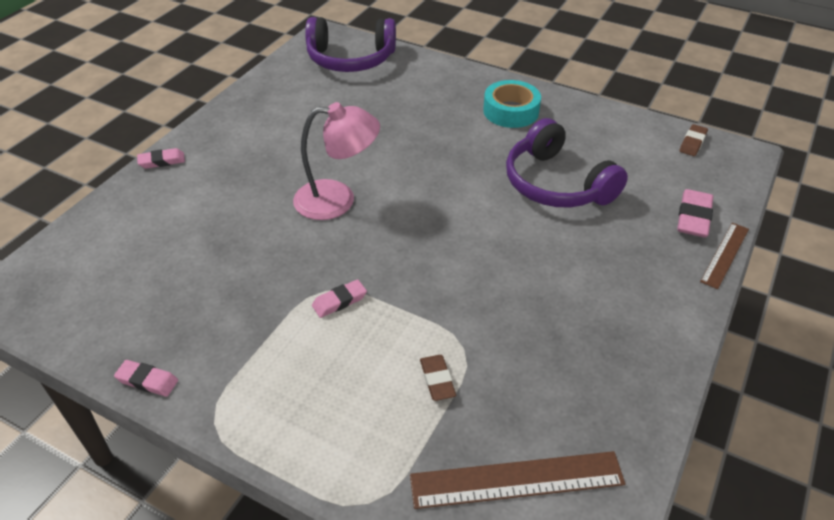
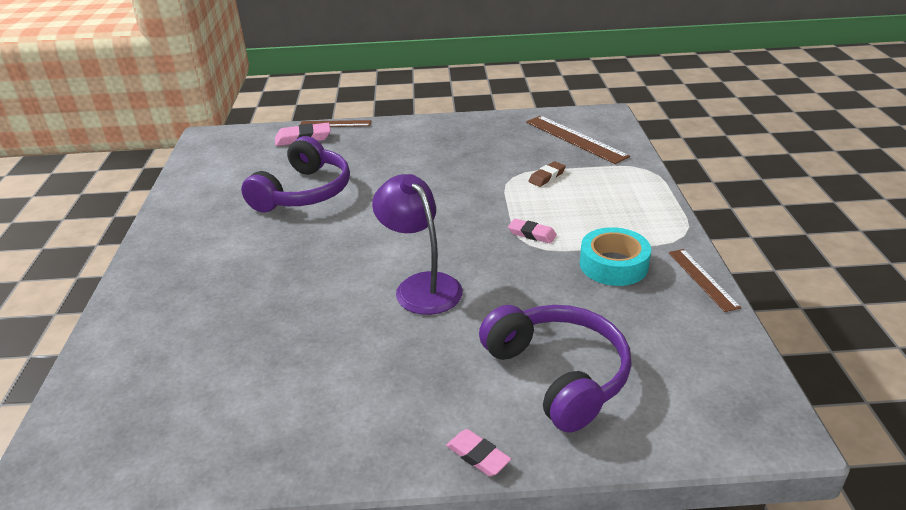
camera: 120 degrees left, 10 degrees down
(147, 381) = (702, 279): pink eraser -> brown ruler
(337, 200) = (421, 286): pink lamp -> purple lamp
(350, 59) = (117, 409): purple headphones -> purple headphones (558, 375)
(511, 111) = (197, 244): turquoise tape -> turquoise tape (613, 265)
(692, 143) = (202, 155): brown eraser -> none

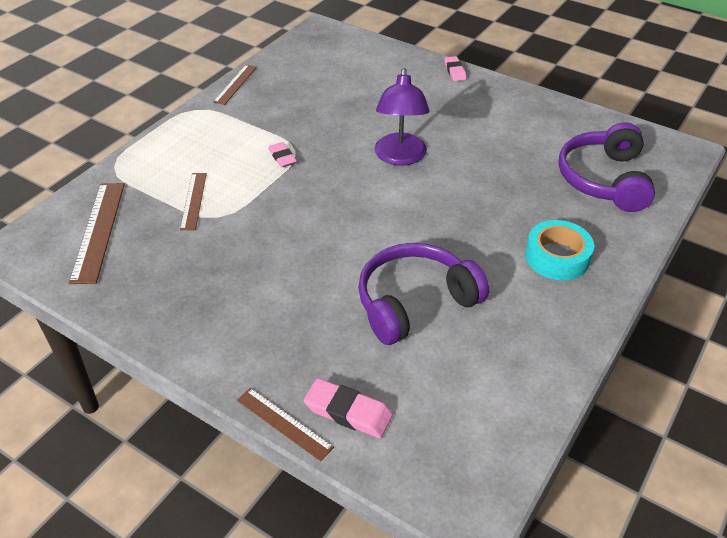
camera: 145 degrees left, 10 degrees up
(547, 177) = (193, 201): brown eraser -> brown ruler
(558, 375) = (380, 81): purple headphones -> purple headphones (604, 179)
(613, 265) = (267, 113): turquoise tape -> turquoise tape (557, 257)

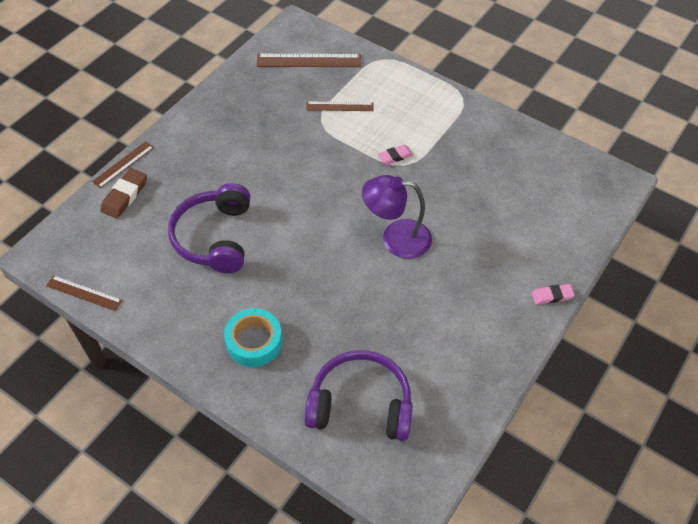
camera: 90 degrees right, 10 degrees up
(235, 84) = (505, 121): brown ruler -> brown ruler (84, 293)
(348, 412) = (125, 196): pink eraser -> brown eraser
(415, 302) = (215, 237): purple headphones -> purple headphones turned 150 degrees counterclockwise

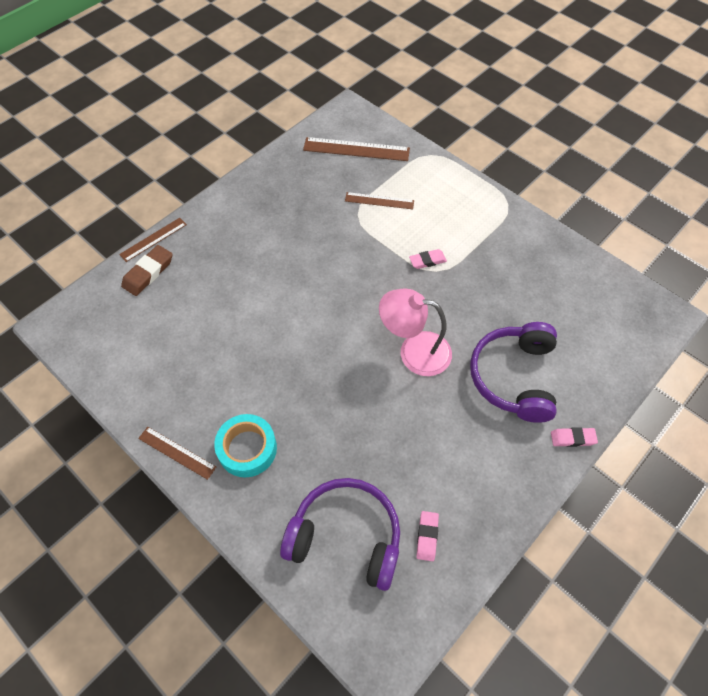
camera: 10 degrees right, 5 degrees up
(84, 293) = (88, 372): brown ruler -> brown ruler (177, 452)
(215, 237) = (228, 328): purple headphones -> purple headphones (514, 377)
(396, 238) = (414, 351): purple lamp -> pink lamp
(434, 394) = (427, 536): none -> pink eraser

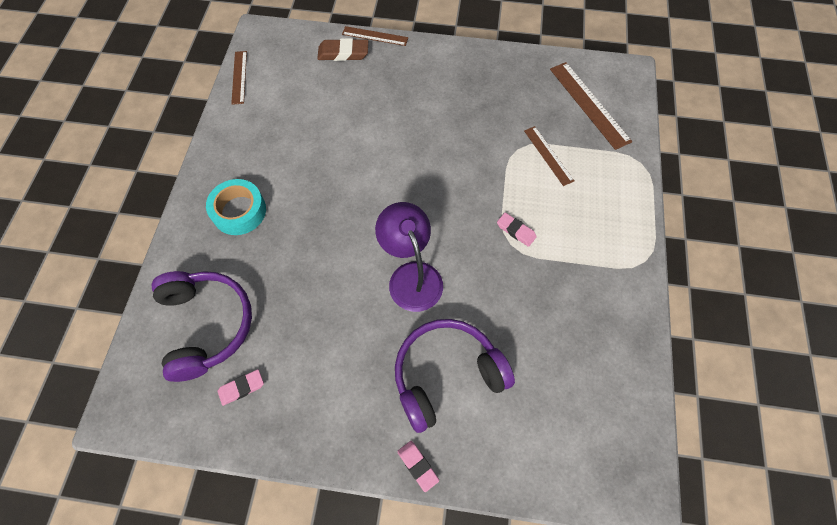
camera: 55 degrees right, 5 degrees up
(177, 452) = (208, 169): brown ruler -> brown ruler (239, 77)
(414, 351) = (411, 275): pink lamp -> purple lamp

